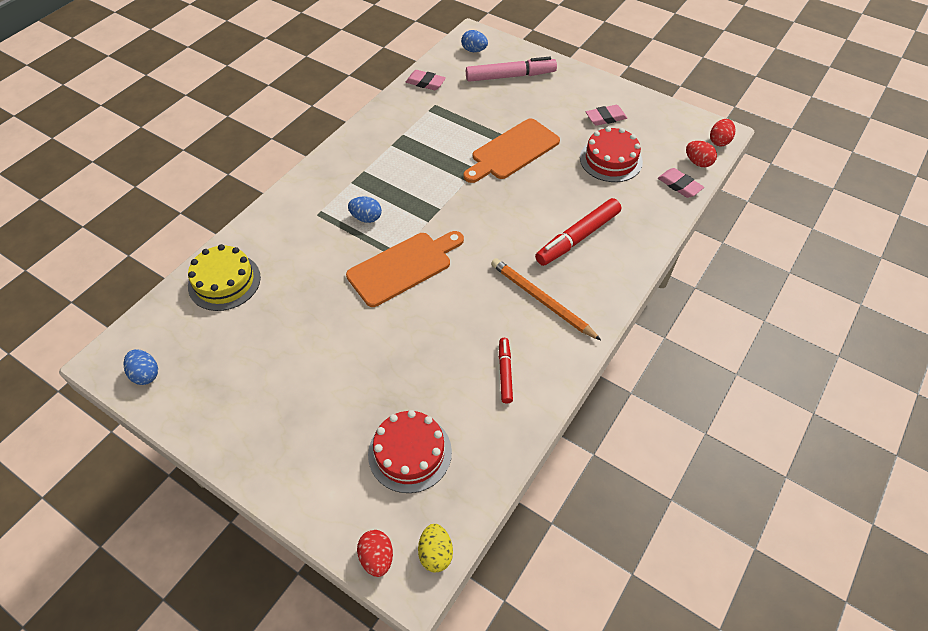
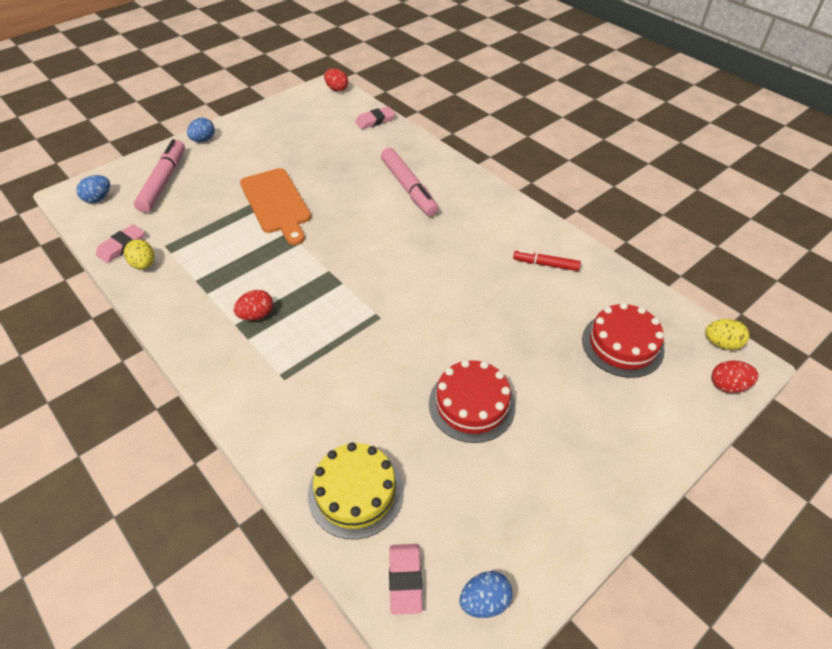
camera: 75 degrees left, 5 degrees down
(366, 218) = (313, 333): blue egg -> blue egg (203, 140)
(403, 267) = (397, 313): orange cutting board -> none
(410, 101) = (144, 265): none -> yellow egg
(541, 300) = (472, 225): orange pencil -> none
(577, 237) = (408, 188): red marker -> pink marker
(605, 118) = (269, 137): pink eraser -> pink eraser (405, 579)
(611, 160) = (325, 147): red cake -> red cake (472, 404)
(698, 162) = (354, 105): red egg -> red egg (256, 315)

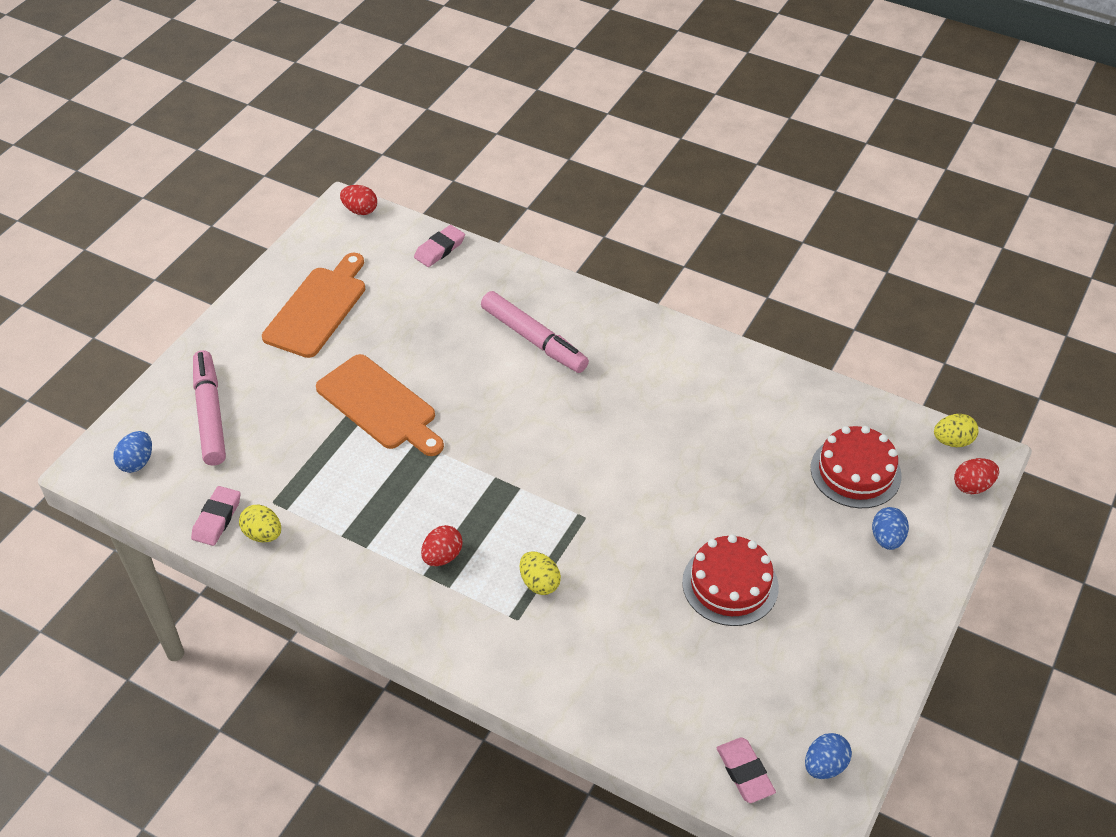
camera: 20 degrees left, 0 degrees up
(203, 140) = (223, 337): blue egg -> blue egg (887, 539)
(274, 137) = (318, 308): none -> orange cutting board
(317, 356) = (539, 583): none -> yellow egg
(356, 492) = (657, 710): yellow cake -> none
(545, 264) = (739, 399): red marker -> none

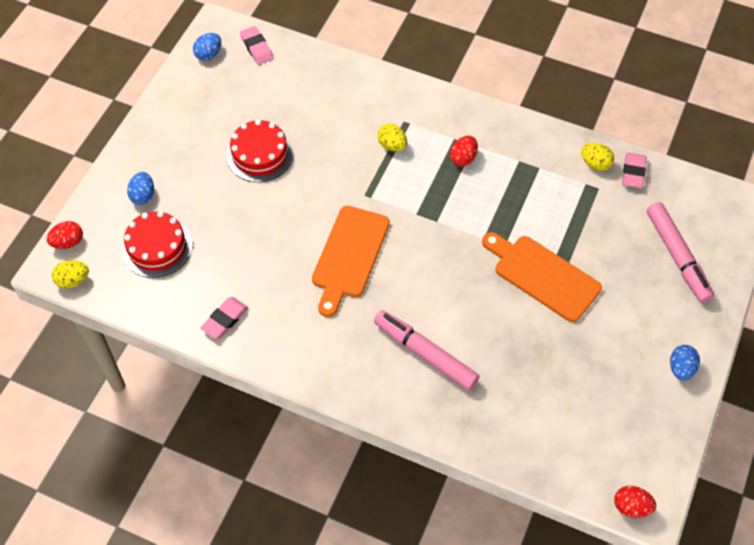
camera: 175 degrees right, 10 degrees up
(137, 462) = (713, 211): blue egg -> blue egg (681, 368)
(318, 308) = (629, 372): orange cutting board -> orange cutting board (349, 256)
(440, 249) = (535, 458): pink eraser -> pink eraser (225, 319)

